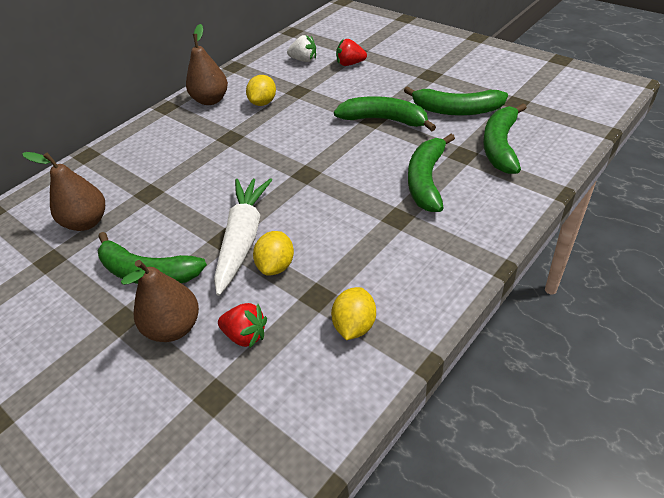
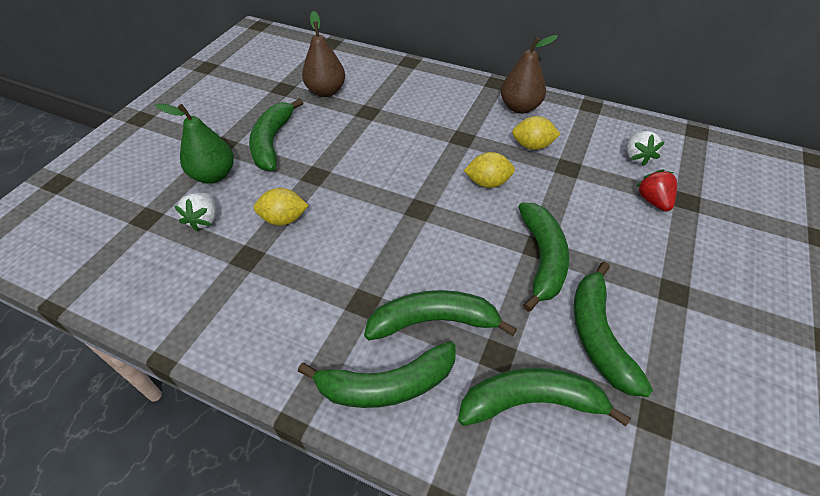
camera: 70 degrees right, 5 degrees up
(174, 328) = (214, 175): brown pear -> green pear
(243, 239) = (316, 188): white carrot -> none
(245, 335) = (204, 220): red strawberry -> white strawberry
(354, 326) = (210, 293): yellow lemon -> yellow lemon (487, 183)
(478, 211) = (386, 385): none -> green banana

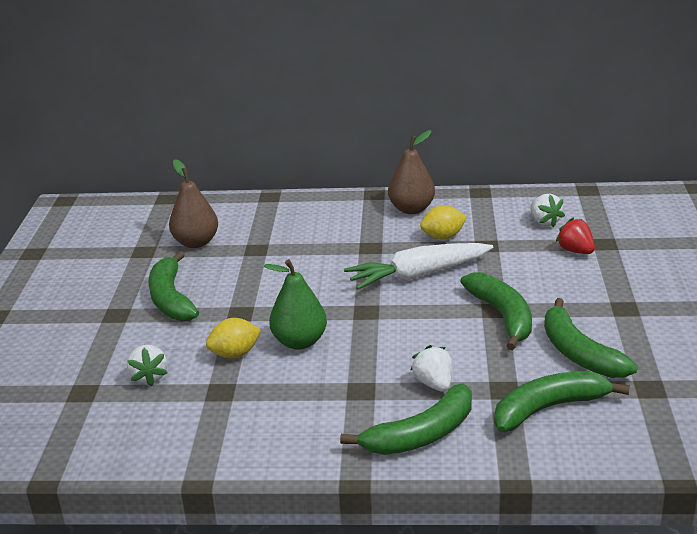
camera: 20 degrees left, 20 degrees down
(214, 175) = (128, 341): green pear -> green pear (299, 342)
(433, 321) = (434, 384): green banana -> white strawberry
(487, 183) = (418, 275): yellow lemon -> white carrot

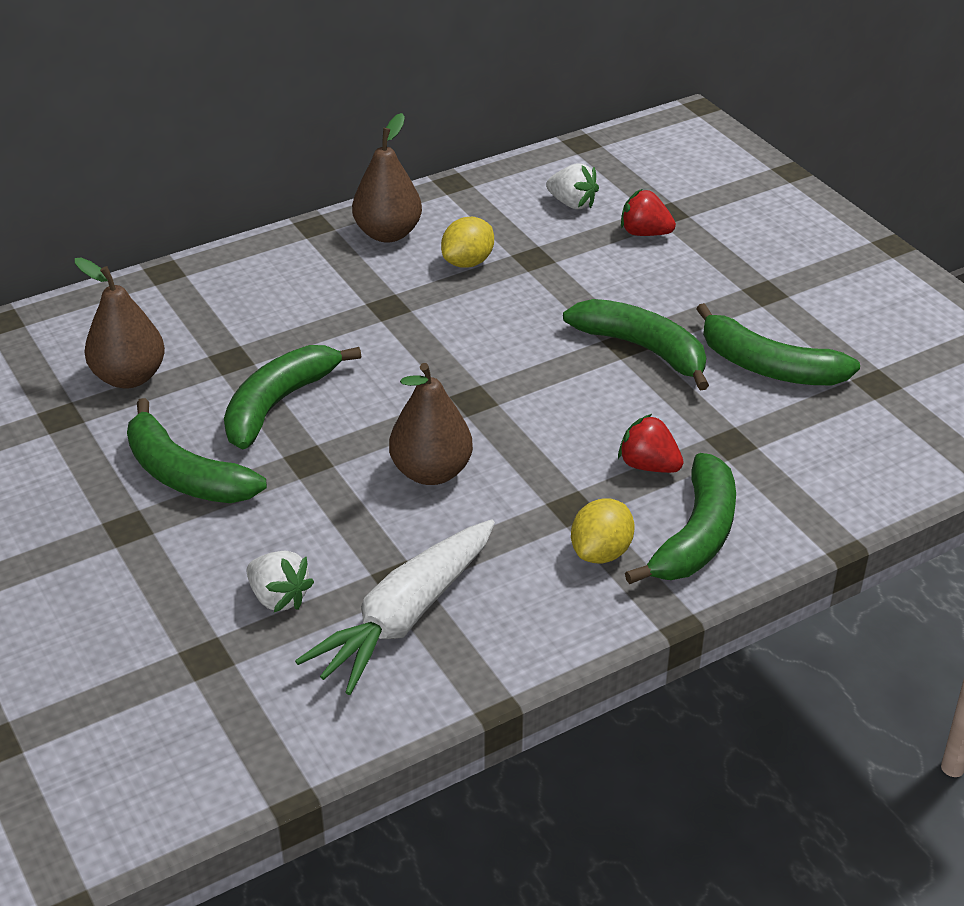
camera: 35 degrees left, 10 degrees up
(235, 354) = (363, 521): yellow lemon -> yellow lemon (601, 552)
(299, 342) = (431, 472): green pear -> brown pear
(418, 275) = (490, 327): white carrot -> white carrot (405, 617)
(434, 384) = (648, 466): white strawberry -> red strawberry
(548, 408) = (799, 447): green banana -> green banana (278, 404)

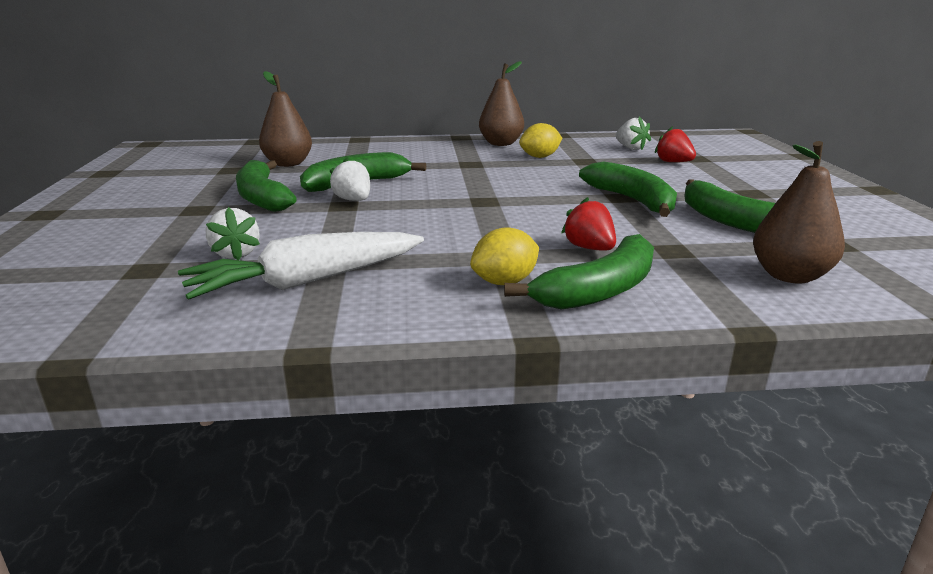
camera: 25 degrees right, 15 degrees down
(311, 446) = (353, 200): none -> white strawberry
(431, 472) = (417, 222): brown pear -> brown pear (789, 276)

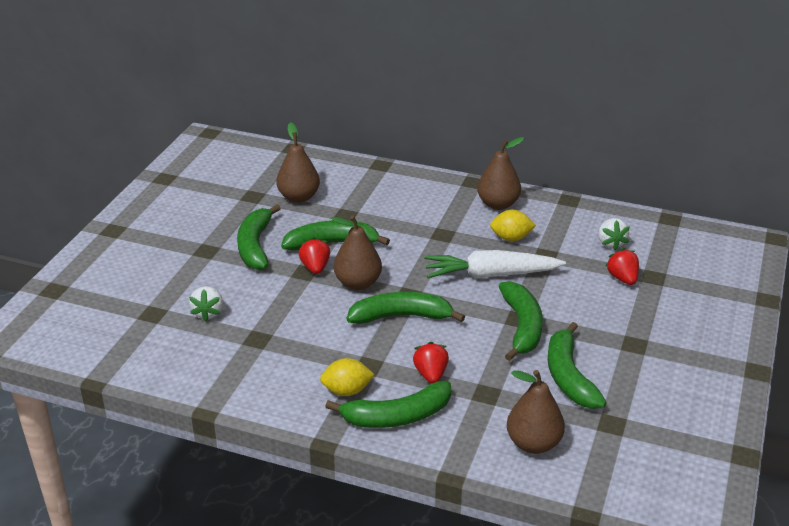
camera: 25 degrees right, 10 degrees up
(307, 281) = (235, 354): white carrot -> white carrot (491, 275)
(353, 200) = (315, 267): white strawberry -> red strawberry
(417, 202) = (358, 283): none -> brown pear
(496, 215) = (401, 316): none -> green banana

